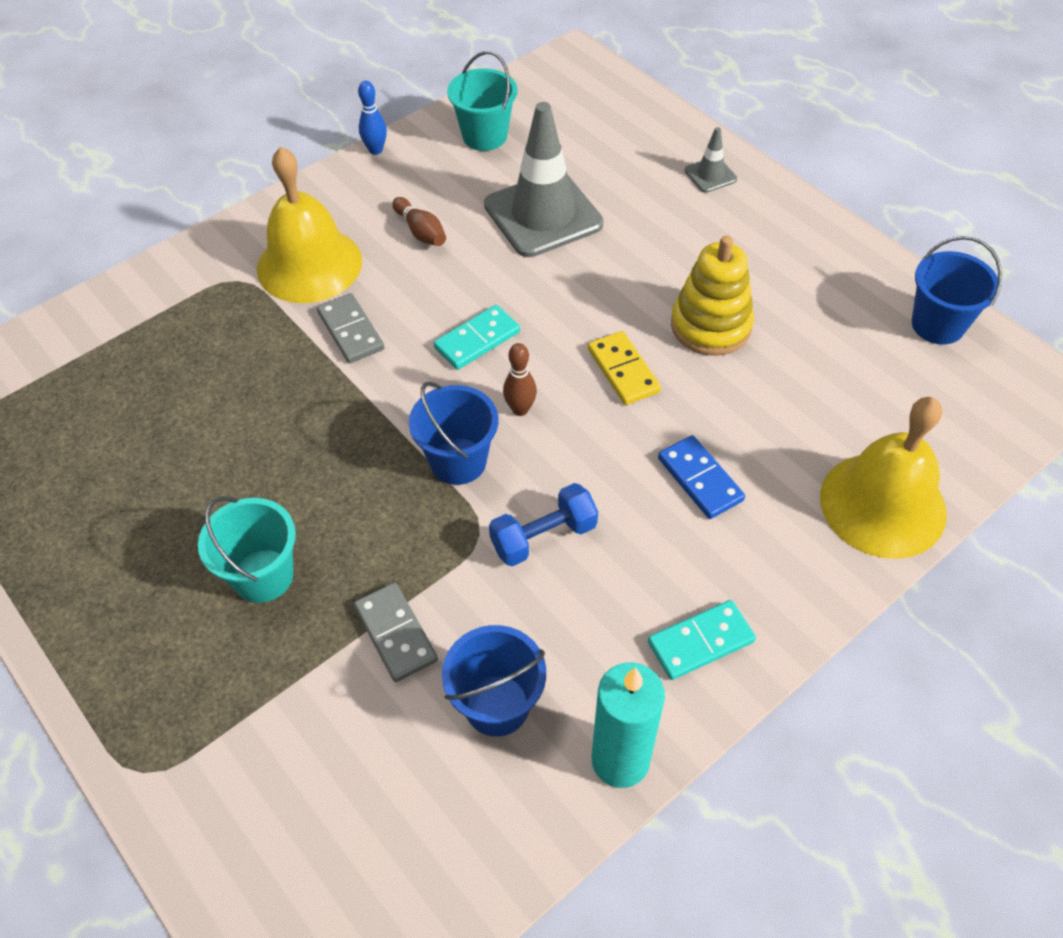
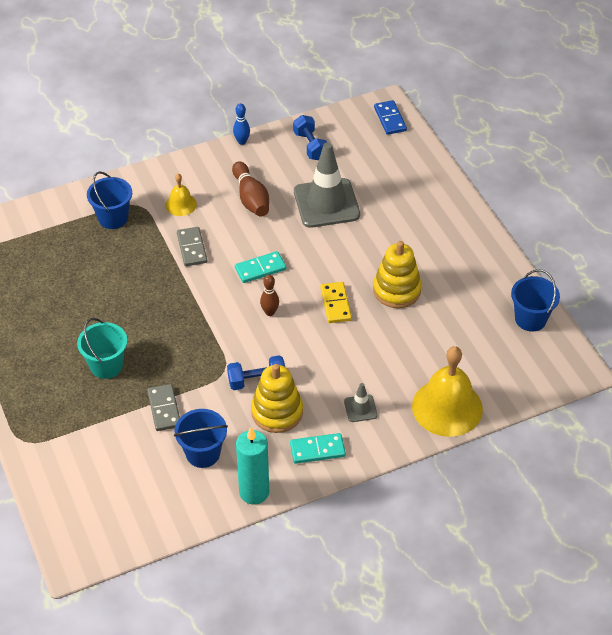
camera: 15 degrees right, 5 degrees down
(309, 264) = (181, 204): yellow bell -> yellow bell, size x0.50
(420, 231) = (251, 198): brown bowling pin -> brown bowling pin, size x1.58
(458, 461) = (226, 332): blue bucket -> blue bucket (113, 218)
(484, 136) = (310, 146): turquoise bucket -> blue dumbbell
(601, 587) = (277, 412): none -> yellow stacking toy
(700, 479) = (353, 371): blue domino -> blue domino (390, 119)
(710, 175) = (438, 200): grey traffic cone -> grey traffic cone (360, 408)

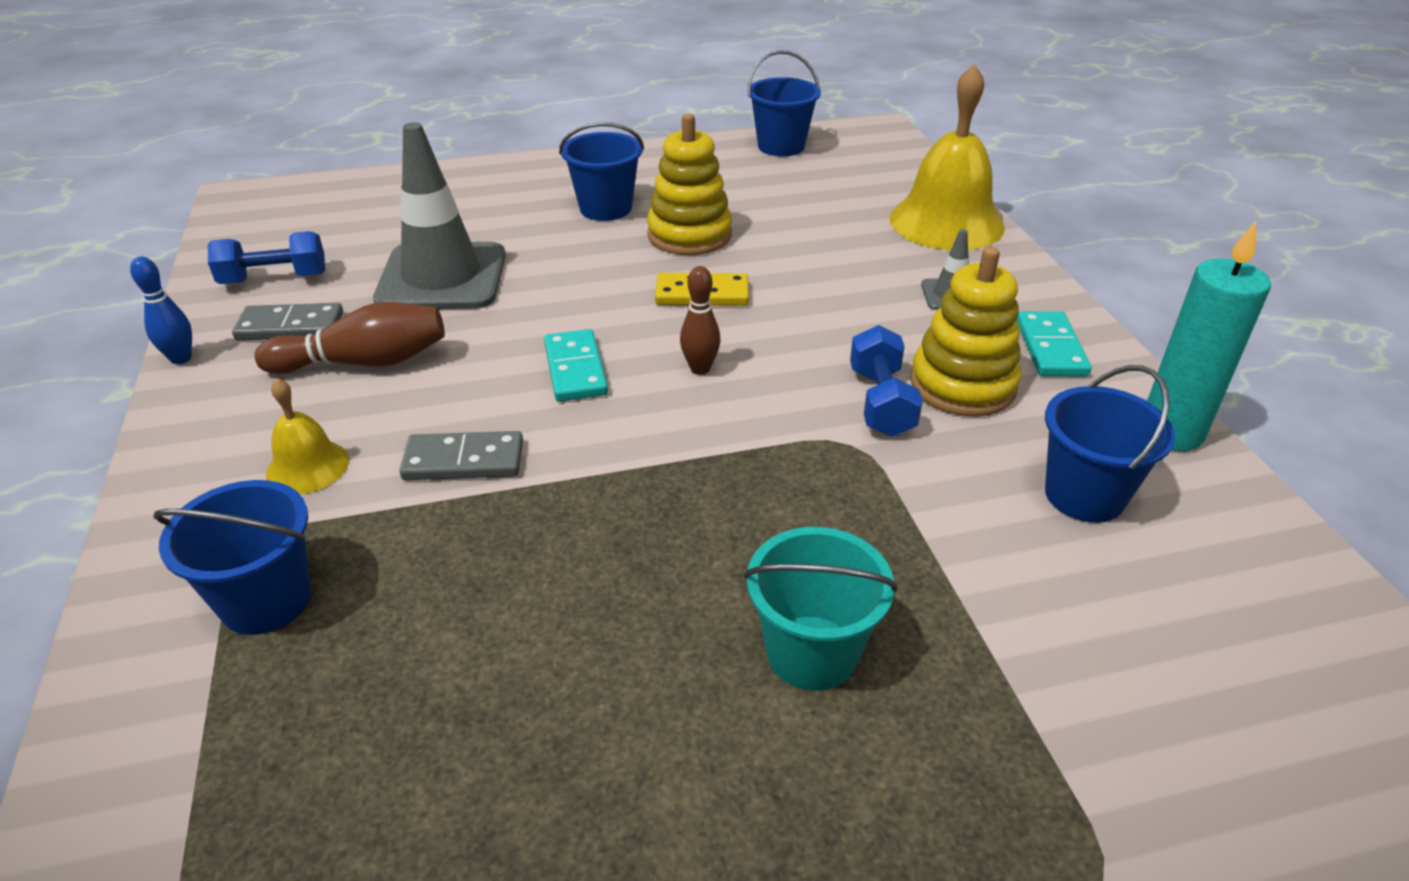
camera: 80 degrees left, 10 degrees down
(164, 409) = (960, 548): grey domino -> grey domino (290, 326)
(390, 119) = (281, 197): blue domino -> none
(417, 249) = (605, 208): none -> blue bucket

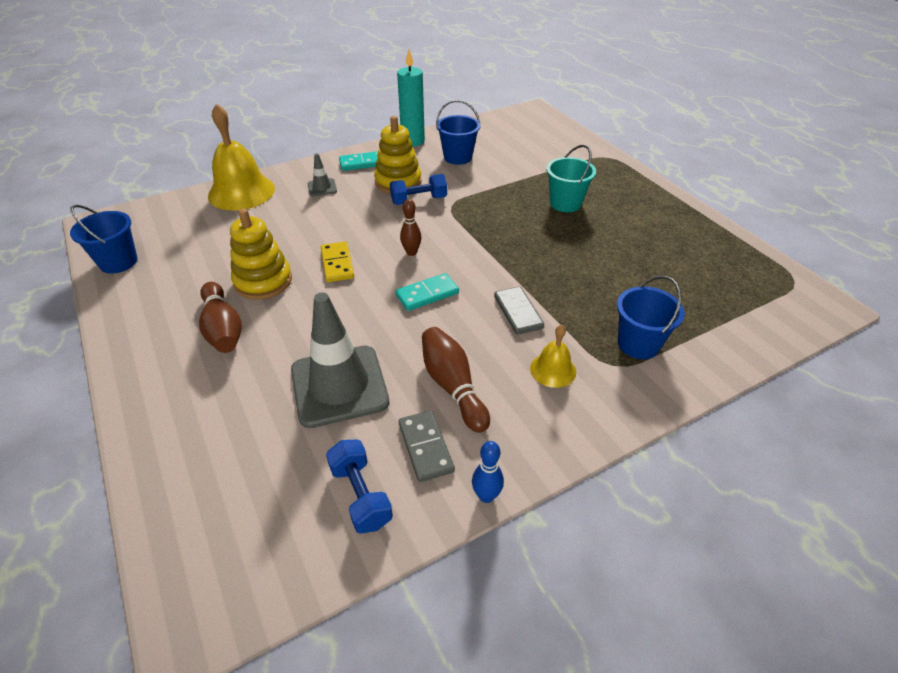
camera: 105 degrees left, 5 degrees up
(605, 208) = (223, 328): blue bucket -> brown bowling pin

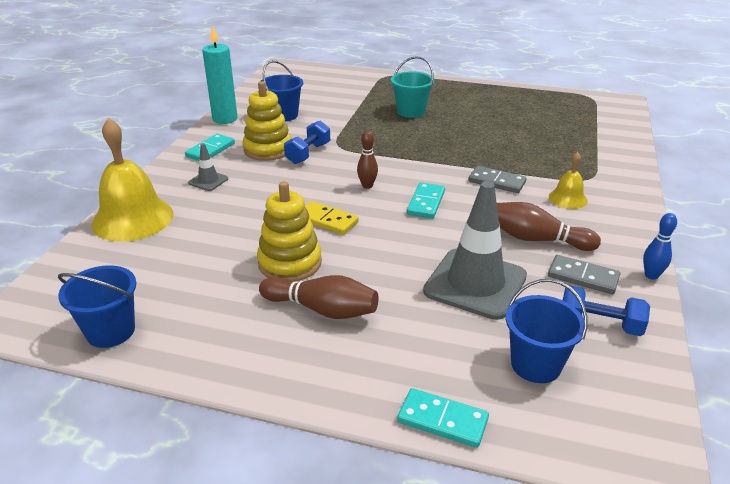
camera: 45 degrees left, 10 degrees down
(146, 462) = (442, 420): none -> turquoise domino
(638, 344) = (581, 162): blue bucket -> blue bucket (536, 364)

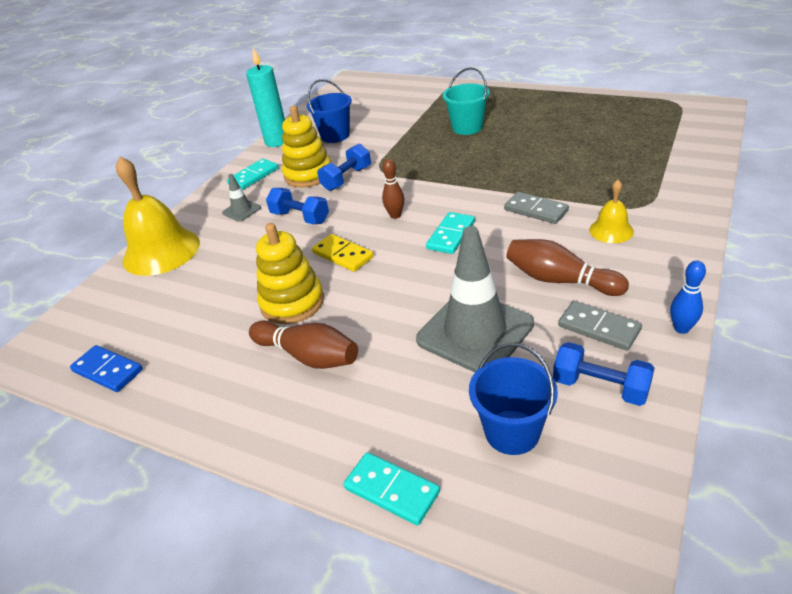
camera: 15 degrees right, 5 degrees up
(110, 331) = (108, 370): blue bucket -> blue domino
(272, 187) = (300, 217): none -> blue dumbbell

